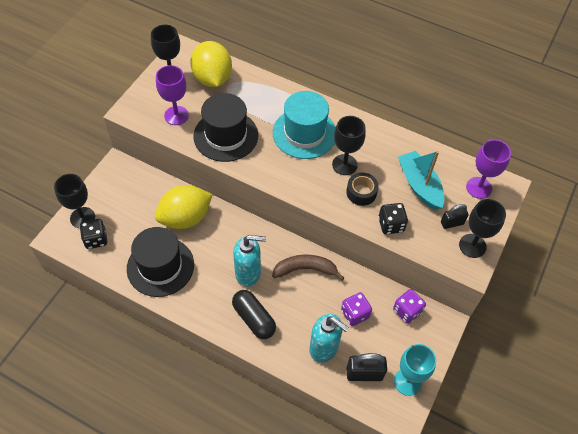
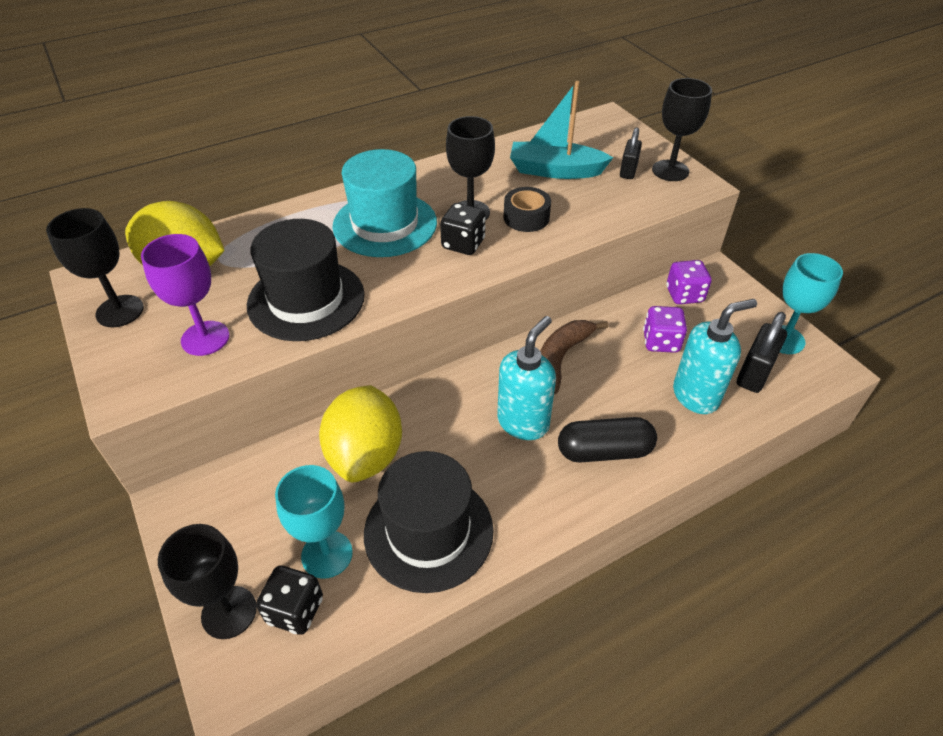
camera: 55 degrees left, 10 degrees down
(126, 235) = (327, 554): none -> turquoise goblet
(391, 225) = (595, 215): black dice -> black dice (463, 244)
(479, 188) = (594, 134): purple goblet -> none

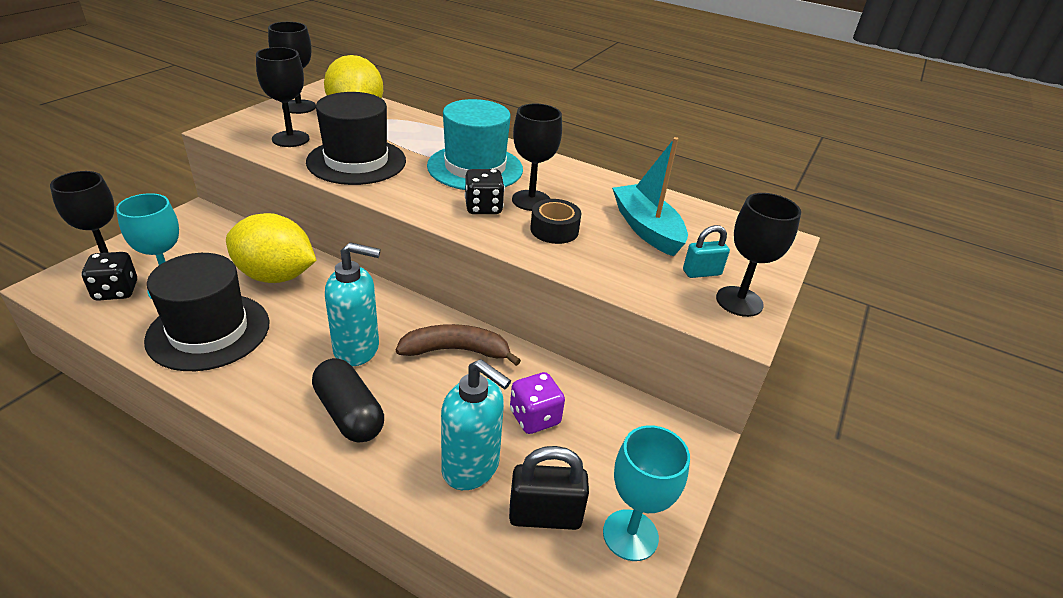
camera: 55 degrees right, 10 degrees down
(205, 338) = (290, 139): purple goblet -> black goblet
(366, 455) = (276, 276): yellow lemon -> yellow lemon turned 45 degrees clockwise
(628, 171) = (701, 273): black padlock -> turquoise padlock
(684, 295) = (628, 419): purple dice -> none

